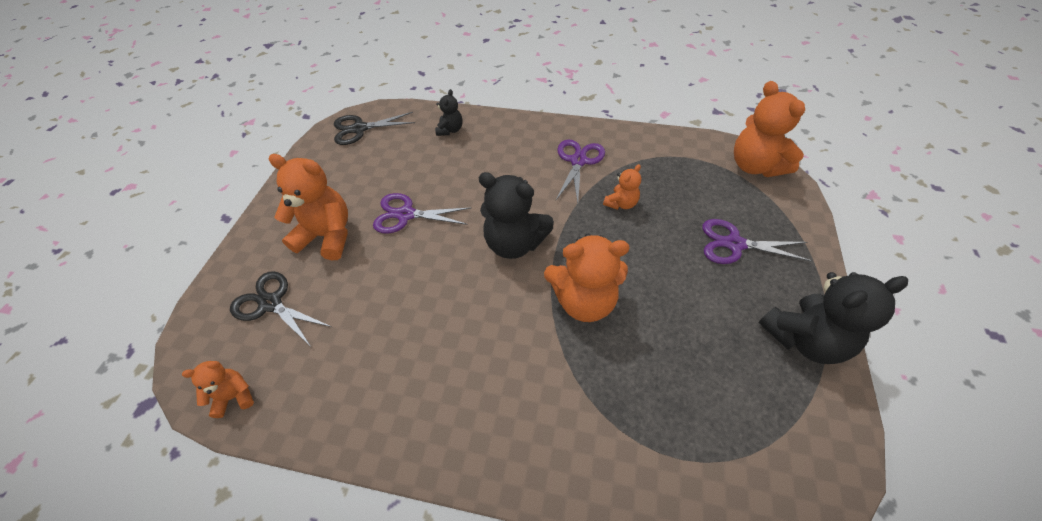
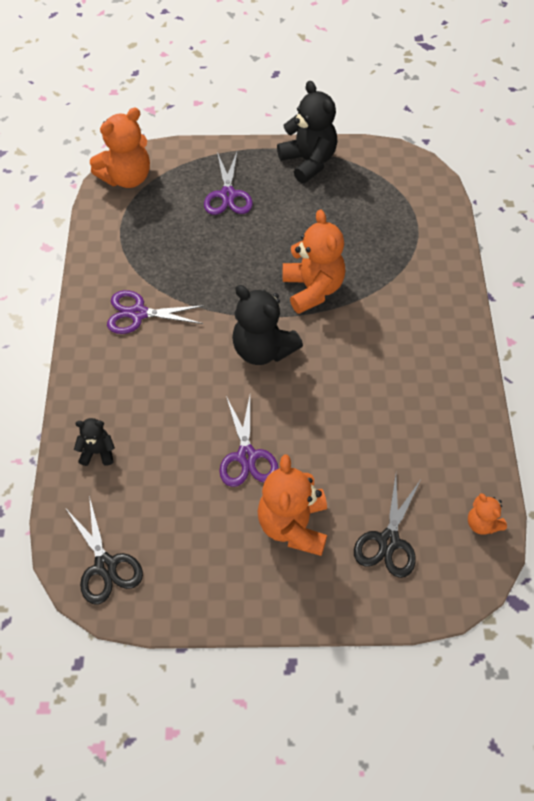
camera: 105 degrees left, 5 degrees up
(514, 243) = (263, 349): black teddy bear -> black teddy bear turned 120 degrees clockwise
(621, 203) = (194, 273): orange teddy bear -> none

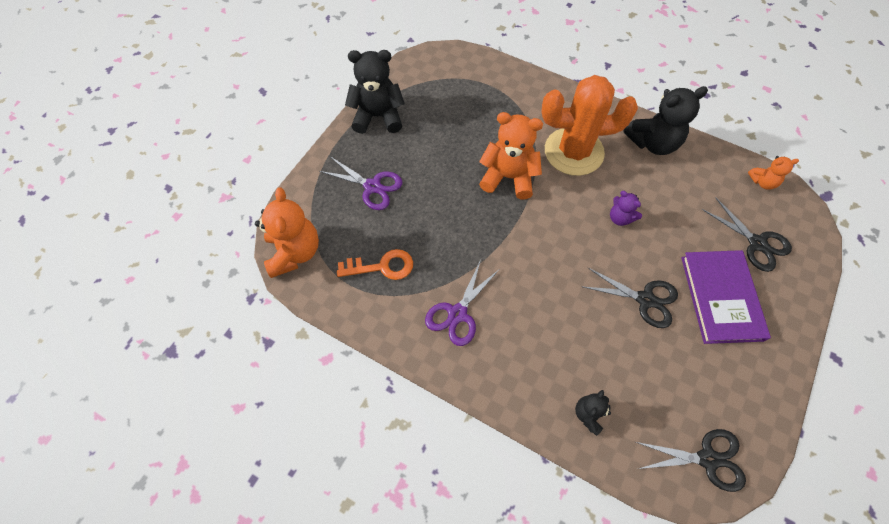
camera: 60 degrees left, 5 degrees up
(151, 240) = (382, 266): none -> orange key
(246, 456) = (645, 300): purple scissors -> black scissors
(263, 349) = (548, 239): black teddy bear -> black teddy bear (653, 143)
(293, 525) = (721, 297): orange teddy bear -> purple book
(331, 400) = (620, 218): none -> purple teddy bear
(386, 329) = (573, 152): none -> orange cactus

